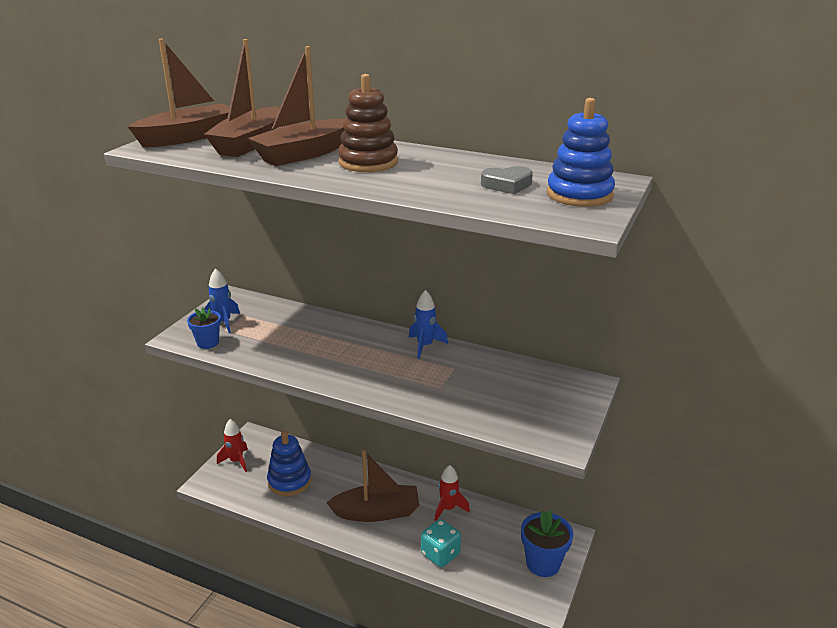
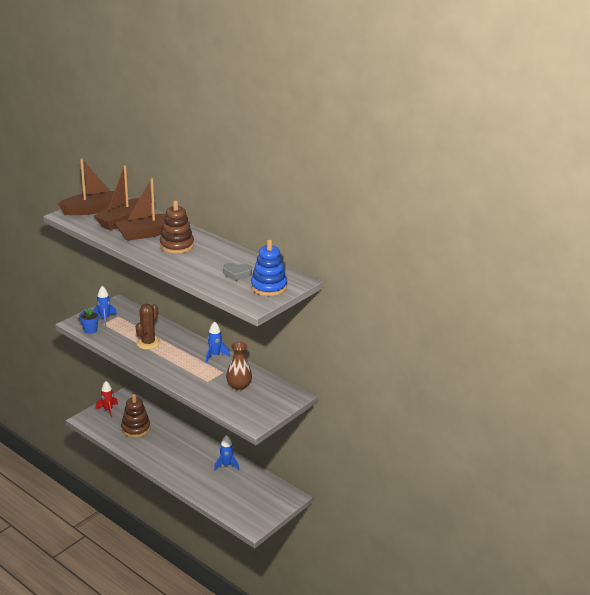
camera: 15 degrees right, 0 degrees up
(289, 481) = (136, 428): blue stacking toy -> brown stacking toy
(311, 346) = (148, 343): none -> brown cactus
(377, 512) = (181, 458): brown boat -> none
(440, 554) = (207, 489): turquoise dice -> none
(448, 509) = (226, 465): red rocket -> blue rocket
(493, 385) = (239, 386): none -> brown vase
(543, 563) = (266, 507): blue flower pot -> none

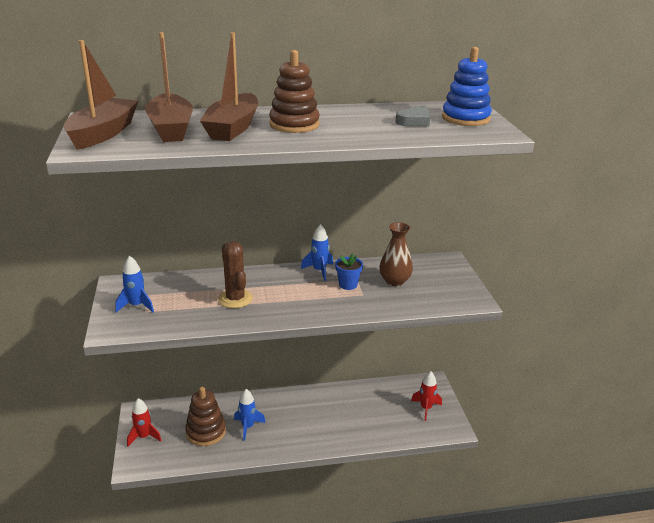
camera: 50 degrees left, 0 degrees up
(90, 330) = (143, 325): blue flower pot -> blue flower pot (348, 285)
(226, 465) = (343, 398): blue rocket -> blue rocket (248, 427)
(259, 505) = (426, 408): none -> red rocket

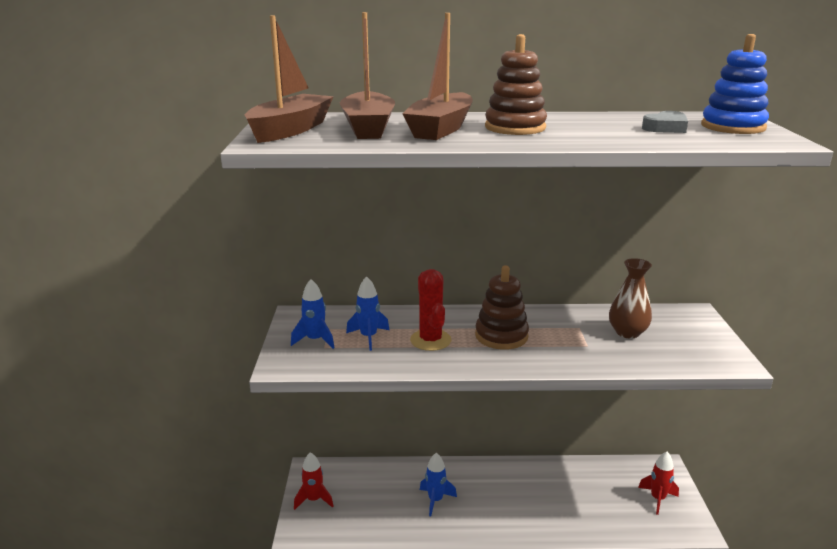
camera: 10 degrees right, 5 degrees down
(206, 432) = (385, 501): brown stacking toy -> brown stacking toy (501, 336)
(235, 299) = (430, 340): brown cactus -> red cactus
(319, 271) = (533, 315): blue rocket -> blue rocket (368, 337)
(348, 285) = (568, 333): blue flower pot -> none

